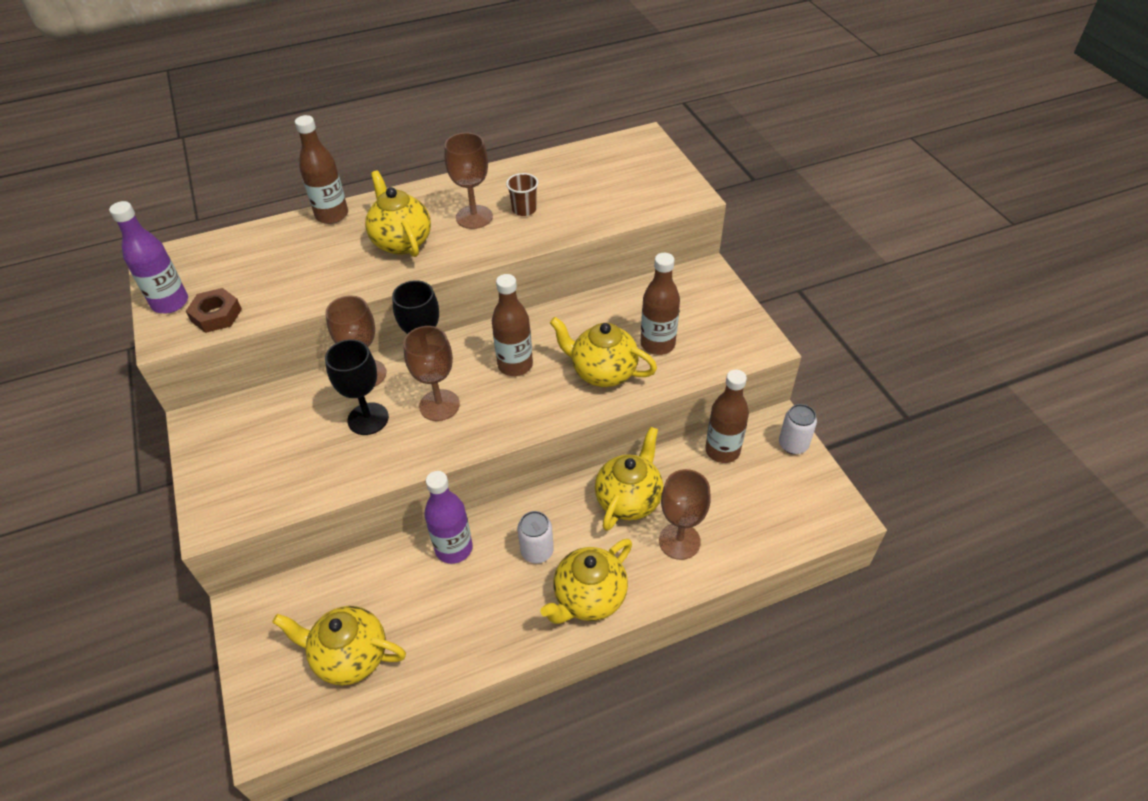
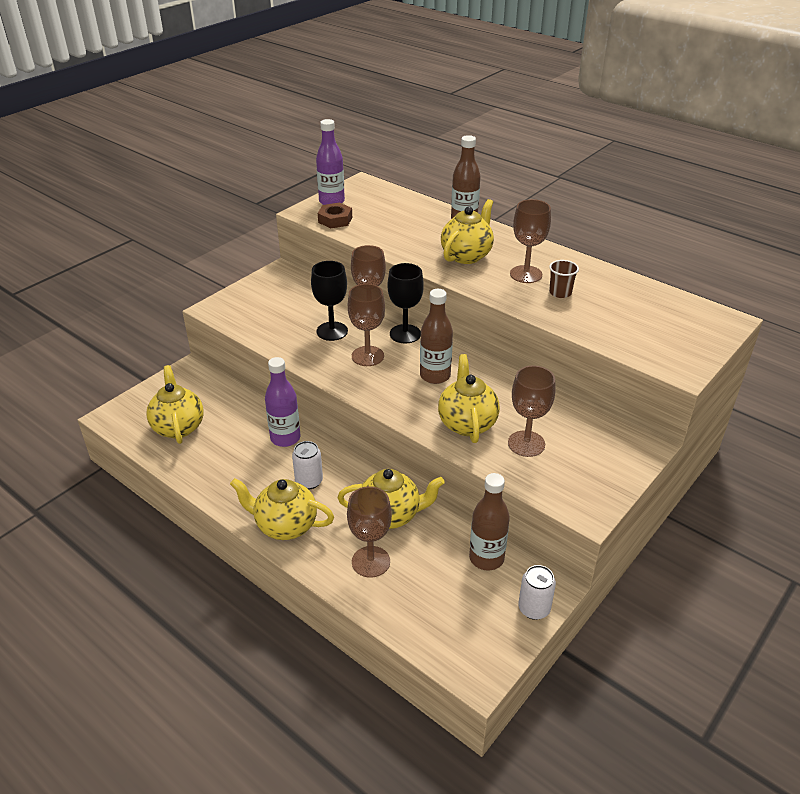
camera: 60 degrees right, 10 degrees down
(657, 344) = (526, 444): brown bottle -> brown goblet

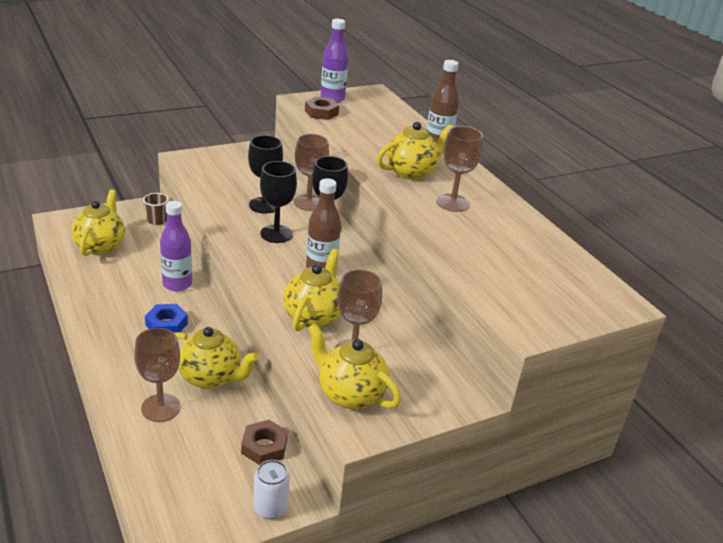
camera: 20 degrees right, 5 degrees down
(285, 526) = (116, 351): yellow teapot -> yellow teapot (350, 394)
(309, 481) = (166, 324): white can -> blue nut
(367, 356) = (276, 234): brown goblet -> black goblet
(486, 558) = (264, 447): brown bottle -> brown nut
(560, 293) = (471, 227): brown cup -> brown cup (157, 220)

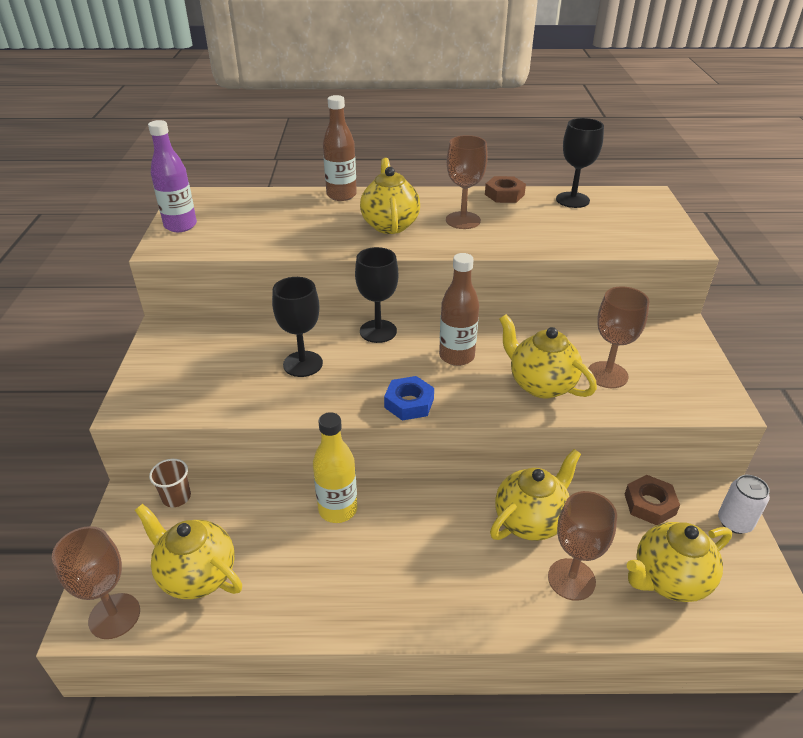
camera: 60 degrees left, 5 degrees up
(166, 324) = (417, 539): blue nut -> blue nut (409, 403)
(177, 284) = (338, 509): purple bottle -> yellow bottle
(276, 234) = (371, 370): black goblet -> black goblet (572, 200)
(308, 203) = (319, 329): brown goblet -> brown goblet (114, 616)
(321, 112) = (210, 241): brown nut -> brown nut (504, 194)
(350, 394) = (671, 395): yellow teapot -> yellow teapot (669, 579)

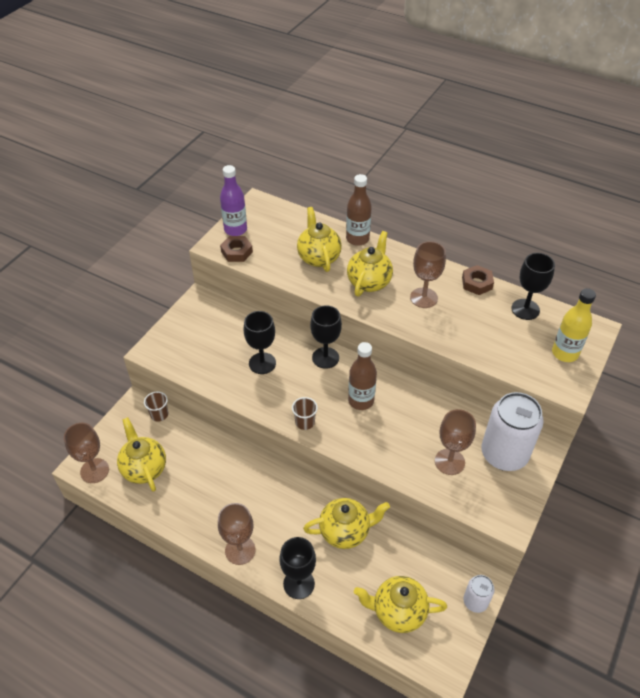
camera: 30 degrees right, 10 degrees up
(338, 509) = (239, 466): yellow bottle -> yellow bottle (565, 353)
(409, 403) = (305, 422): blue nut -> brown cup
(527, 613) = (299, 584): none -> black goblet
(541, 384) = (398, 448): yellow teapot -> yellow teapot (318, 257)
(571, 579) = (340, 579): brown goblet -> brown goblet (240, 550)
(649, 504) = (430, 560): brown nut -> brown nut (237, 252)
(652, 346) = (504, 454): none -> white can

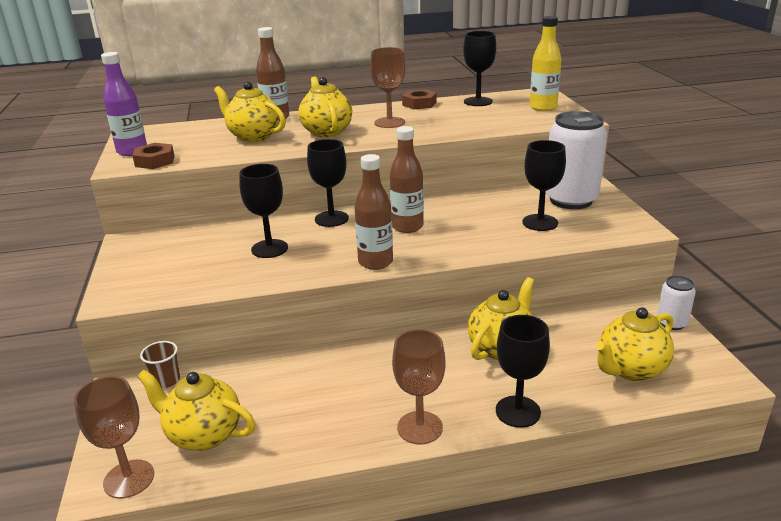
camera: 40 degrees left, 20 degrees down
(305, 422) = (375, 262): brown cup -> brown bottle
(449, 462) = (540, 223): brown goblet -> black goblet

